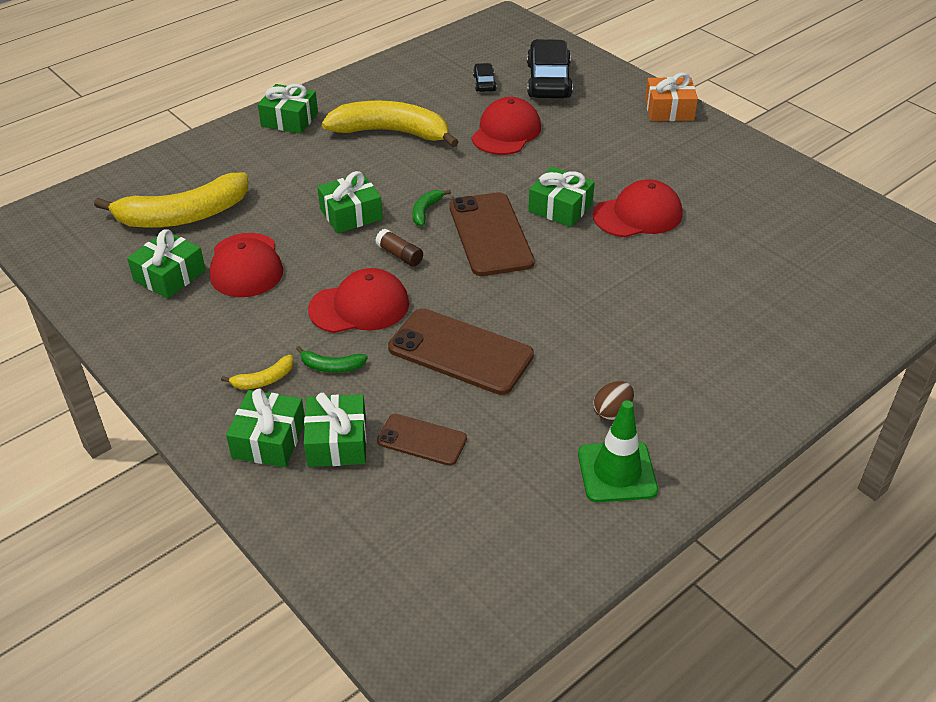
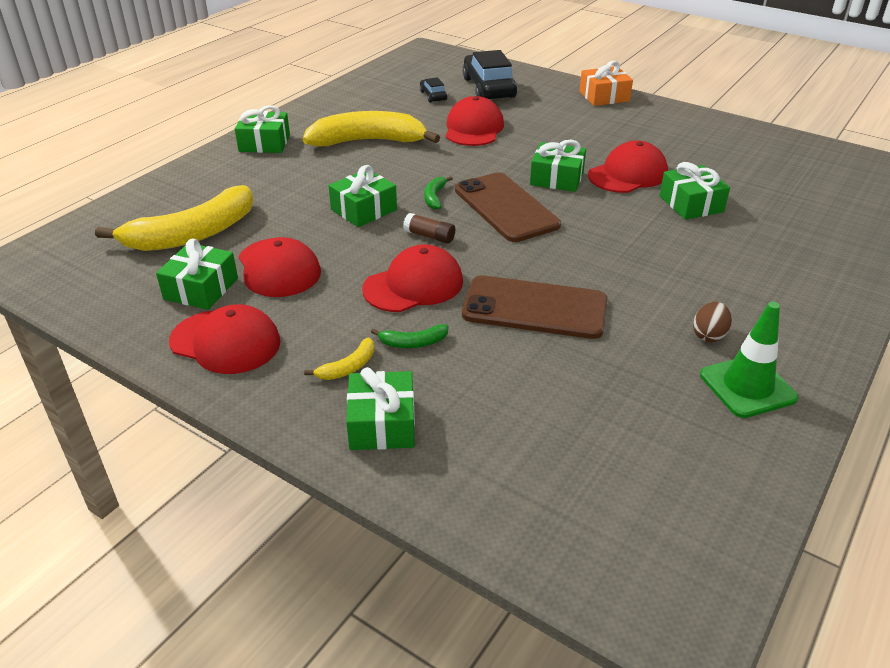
camera: 15 degrees left, 5 degrees down
(170, 334) = (226, 342): none -> red cap
(337, 442) = (456, 412): green gift -> green gift (691, 204)
(422, 440) = (542, 393): brown phone -> none

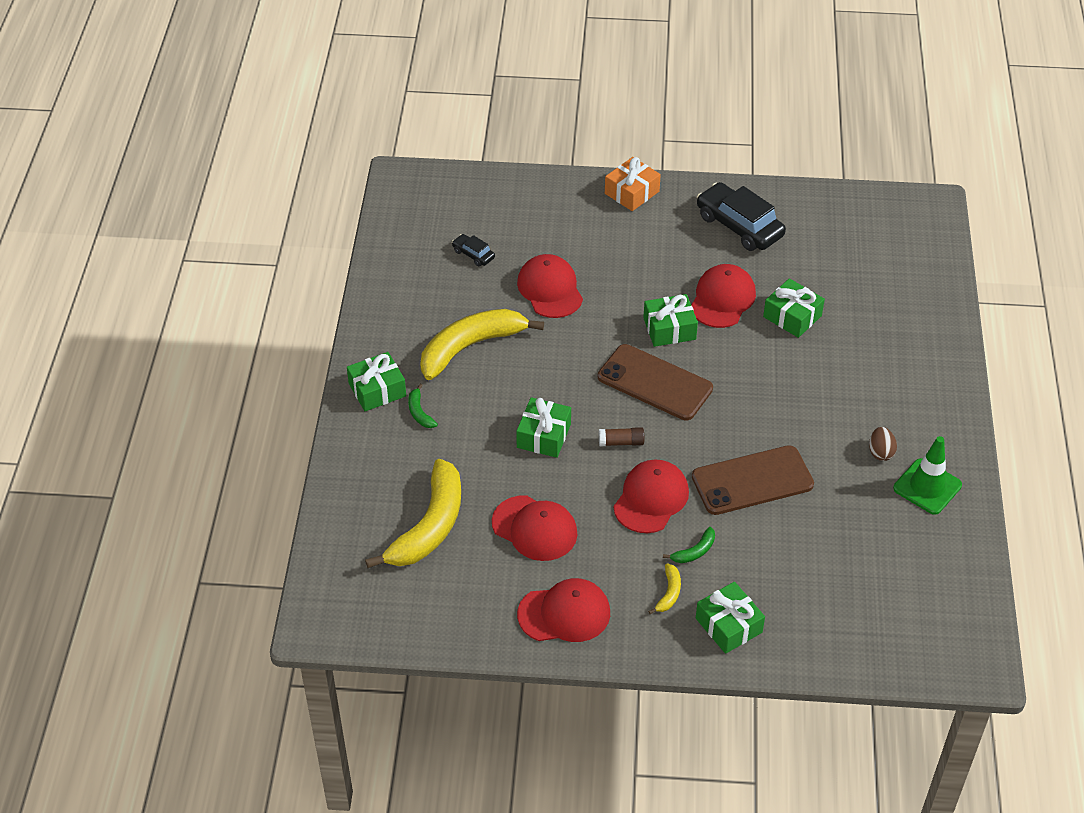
camera: 30 degrees left, 10 degrees up
(201, 289) = (496, 576): green gift -> none
(434, 197) = (589, 395): green banana -> green banana (419, 412)
(489, 88) = (516, 220): black car -> black car (739, 226)

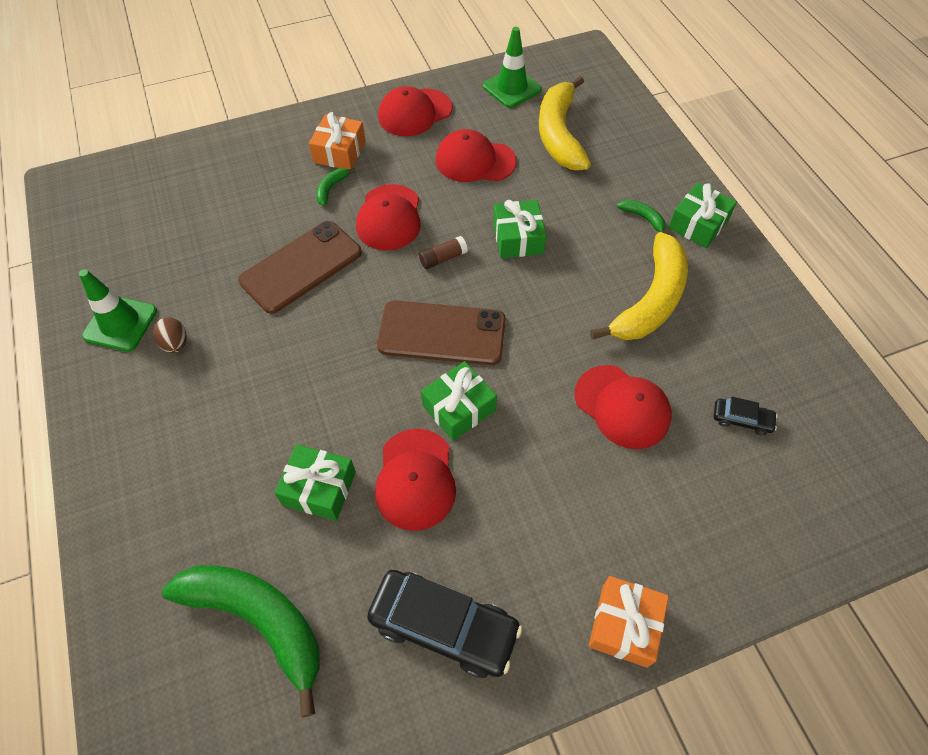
camera: 155 degrees right, 10 degrees up
(437, 605) = (512, 88): none -> green traffic cone
(669, 593) = (339, 152): yellow banana -> orange gift
(728, 625) = (282, 146): green gift -> none
(853, 265) = (258, 620): none -> green banana

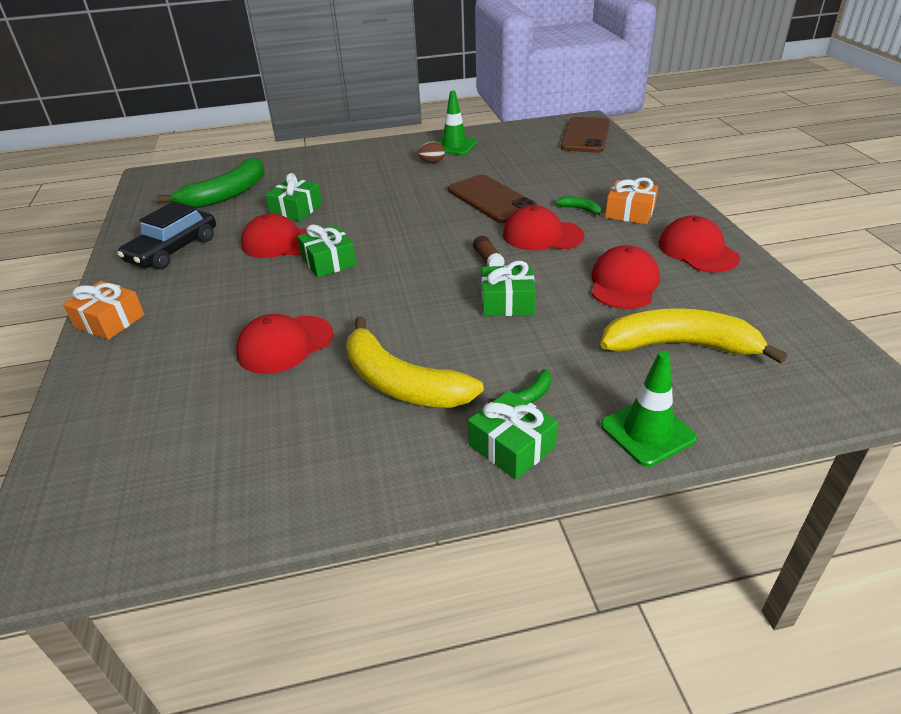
camera: 100 degrees right, 20 degrees down
(442, 333) = (404, 257): brown phone -> brown phone (585, 135)
(512, 88) = (764, 316): green traffic cone -> green traffic cone (647, 432)
(741, 420) = (226, 423): black car -> none

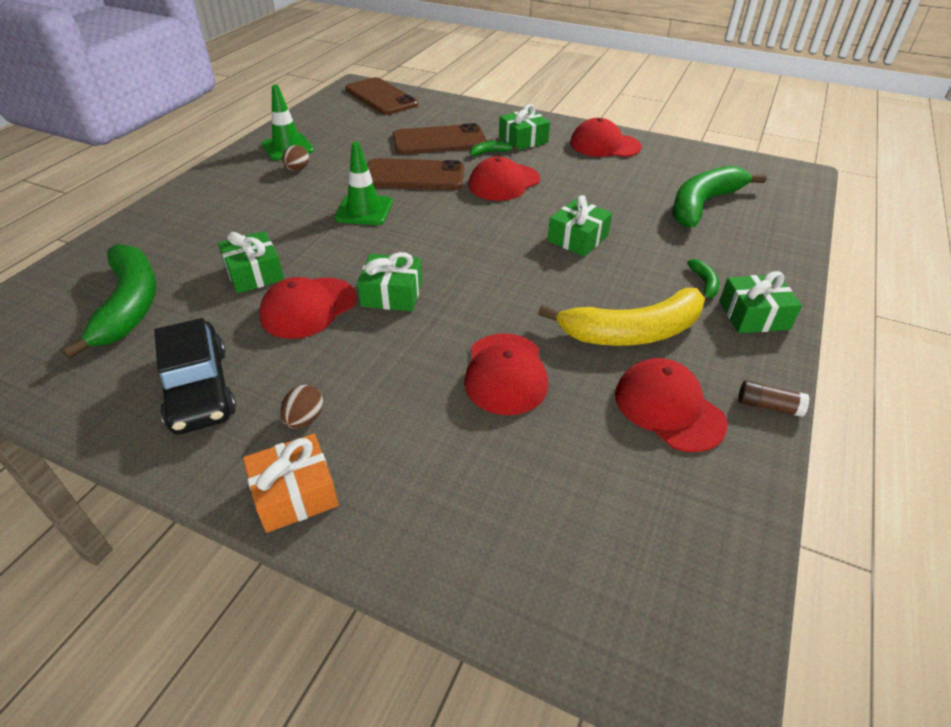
camera: 55 degrees left, 5 degrees up
(174, 293) = (304, 419): none -> brown egg
(488, 260) = (506, 219): brown glue stick -> brown glue stick (768, 406)
(561, 184) = (439, 140): none -> brown phone
(624, 283) = (610, 186): red cap -> red cap (668, 408)
(630, 212) = (523, 140): orange gift -> green gift
(647, 432) = (780, 258): green traffic cone -> green traffic cone (364, 210)
(679, 345) = (703, 204): yellow banana -> green banana

